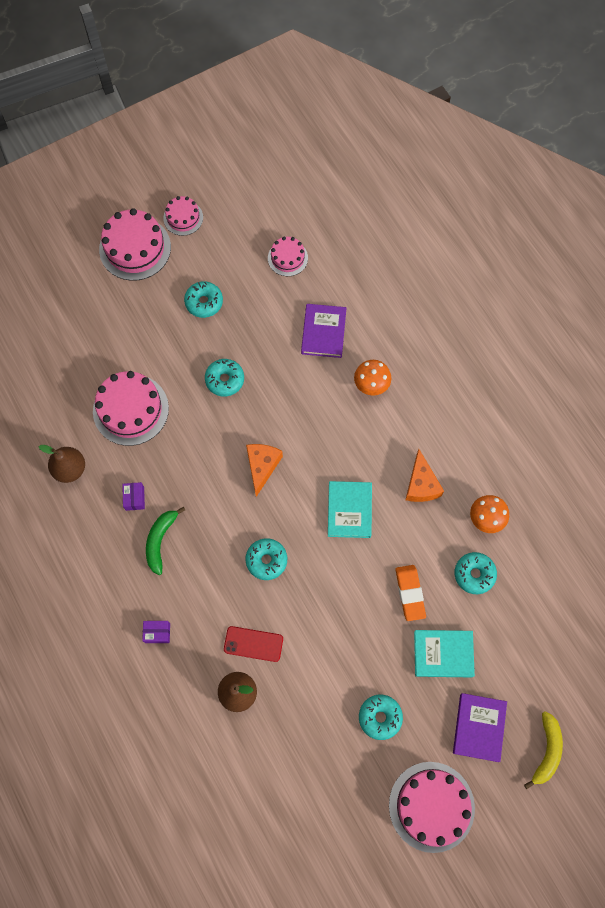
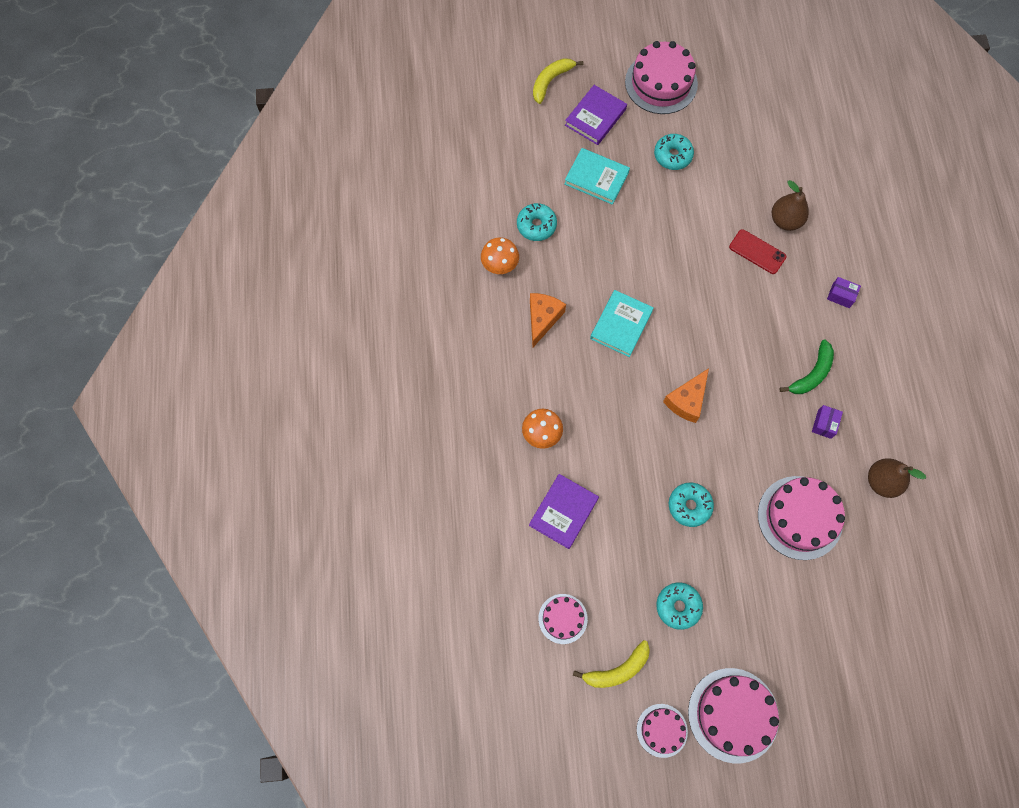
camera: 155 degrees left, 0 degrees up
(232, 242) = (617, 670): none -> yellow banana
(266, 560) = (717, 314): turquoise donut -> none
(410, 593) = (600, 234): orange eraser -> none

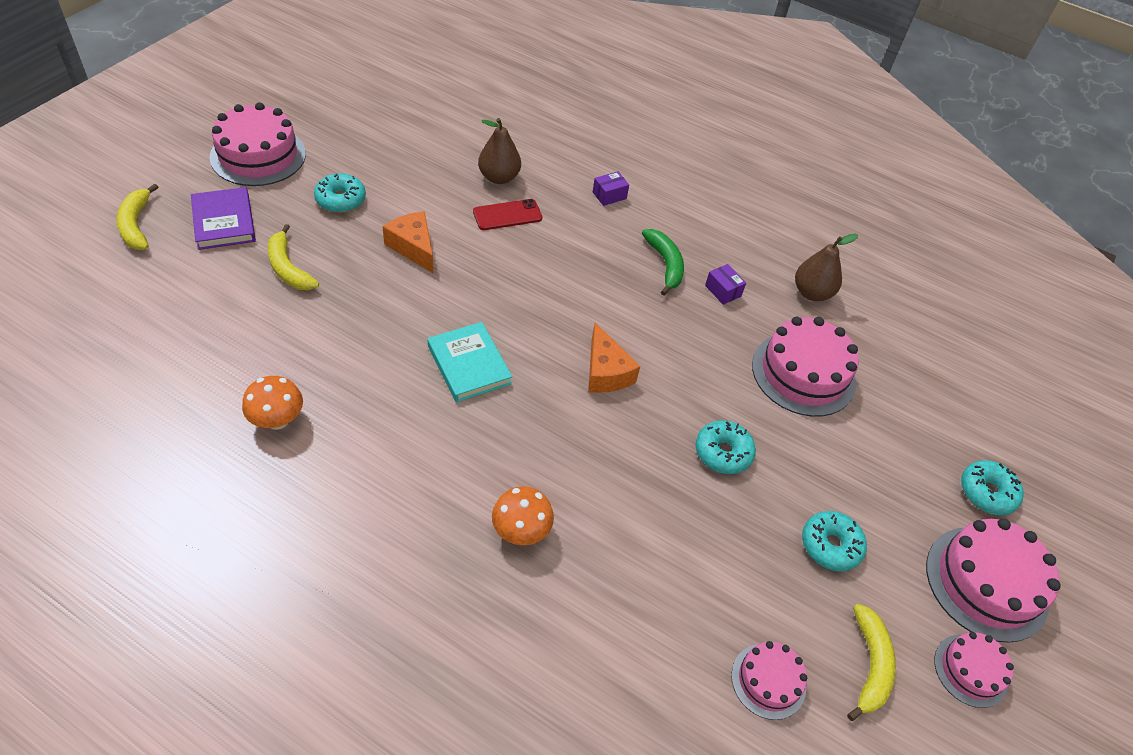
camera: 60 degrees left, 20 degrees down
(536, 225) = (274, 353): turquoise donut -> turquoise donut (987, 493)
(542, 319) = (386, 427): orange cheese -> orange cheese (413, 247)
(563, 512) = (635, 579): purple book -> none
(596, 178) = (288, 268): turquoise book -> yellow banana

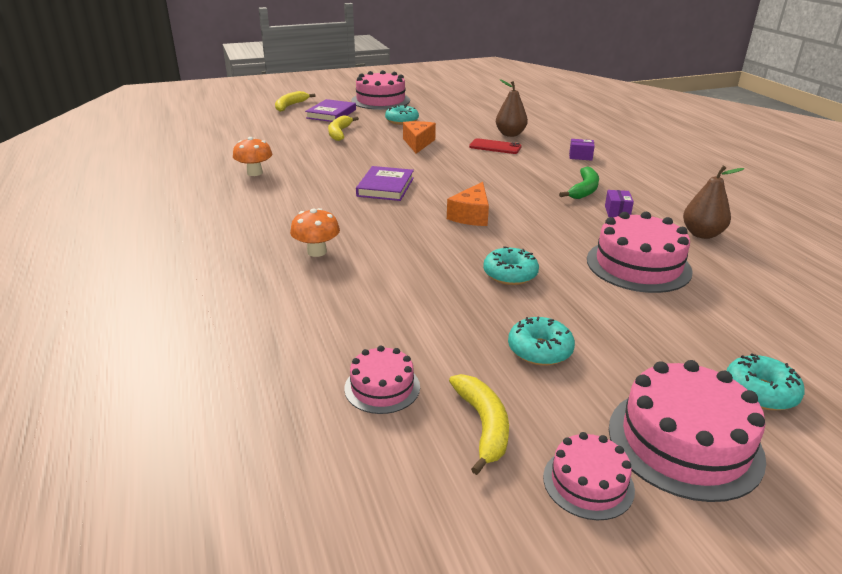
camera: 45 degrees right, 20 degrees down
(469, 365) = (385, 187): turquoise book -> purple book
(870, 665) = (483, 425): yellow banana -> yellow banana turned 60 degrees counterclockwise

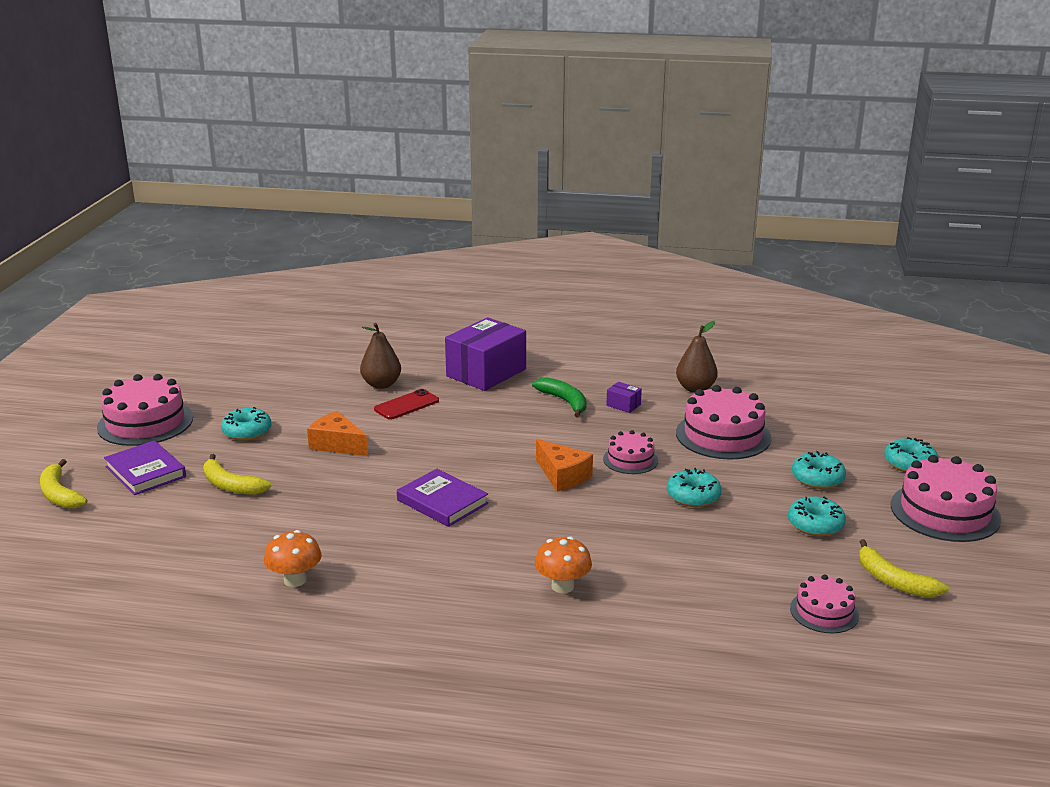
camera: 60 degrees left, 5 degrees down
(483, 425) = (893, 581): yellow banana -> yellow banana turned 150 degrees counterclockwise
(580, 156) = (486, 373): purple box -> purple box, size x2.47
(588, 483) = (968, 561): pink cake -> pink cake (630, 460)
(633, 333) = (817, 478): none -> turquoise donut

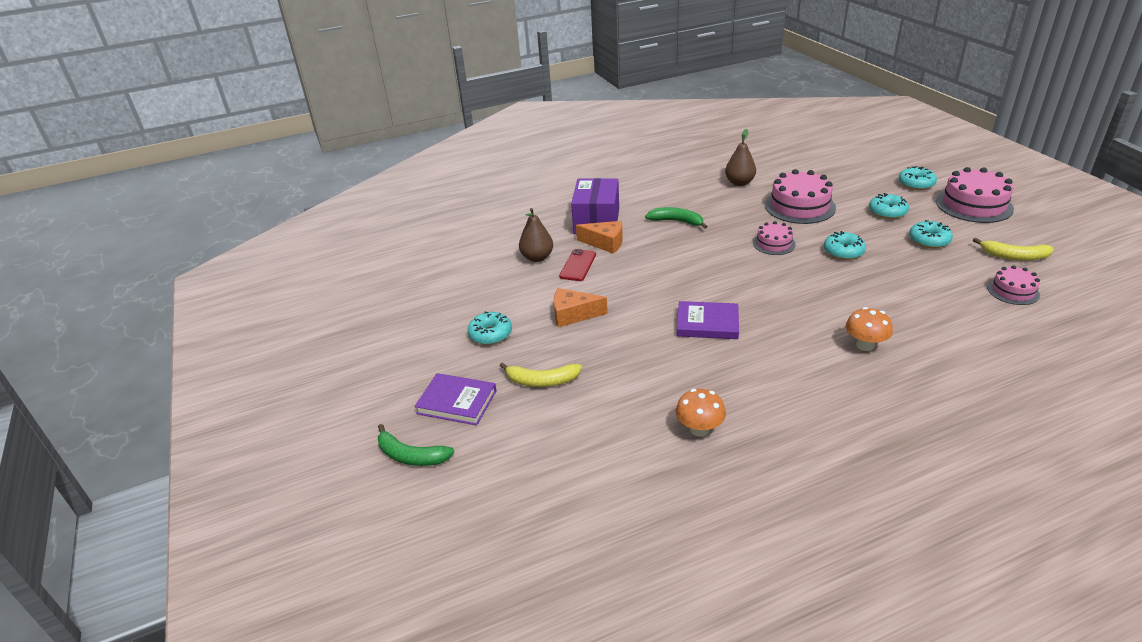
camera: 30 degrees left, 10 degrees up
(59, 494) = (411, 456): yellow banana -> green banana
(145, 423) = (395, 363): pink cake -> none
(562, 476) = (752, 272): orange cheese -> orange cheese (605, 243)
(623, 405) = (715, 210): purple box -> none

